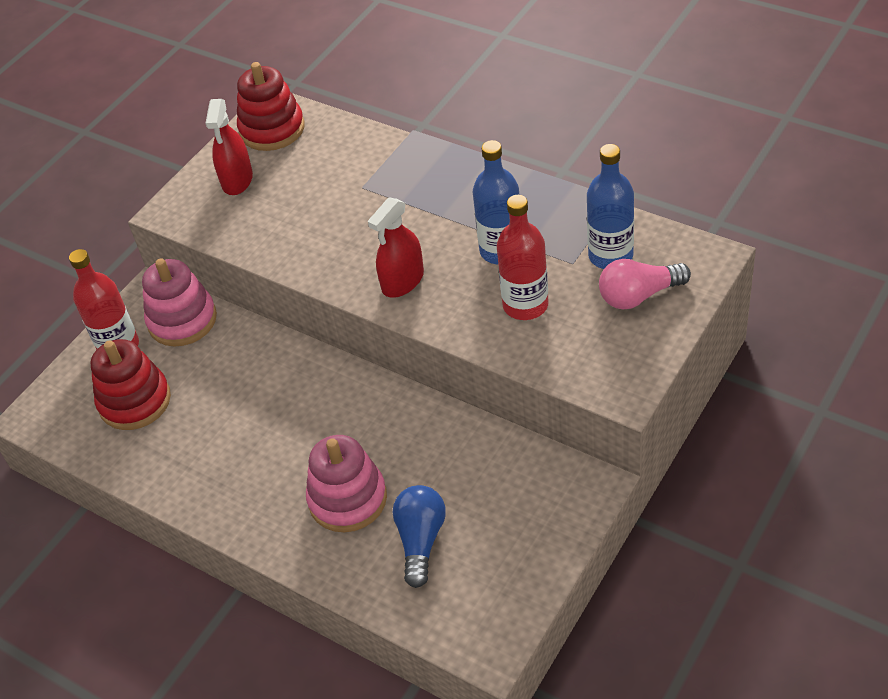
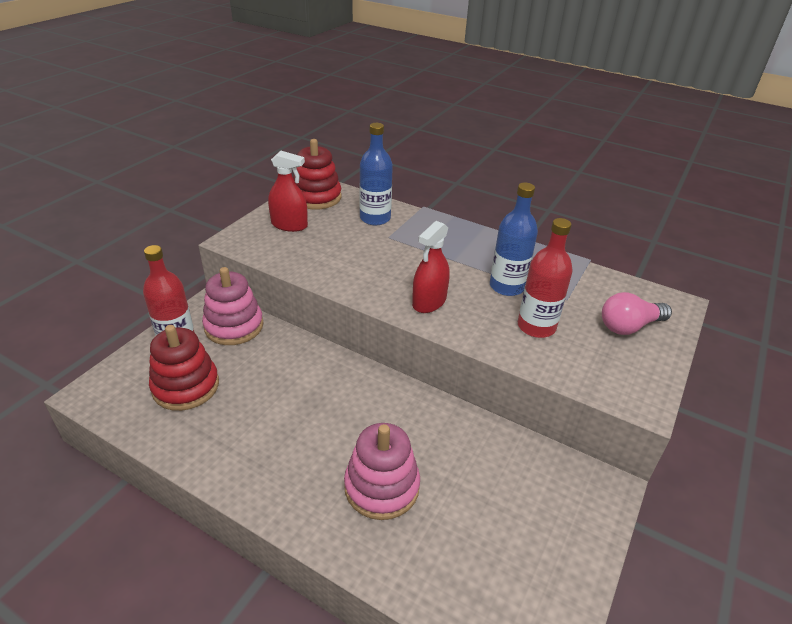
camera: 10 degrees left, 10 degrees down
(237, 180) = (289, 225): red spray bottle -> red spray bottle turned 75 degrees counterclockwise
(421, 540) = (456, 532): blue light bulb -> none
(610, 255) = (596, 296): blue bottle -> blue bottle (375, 218)

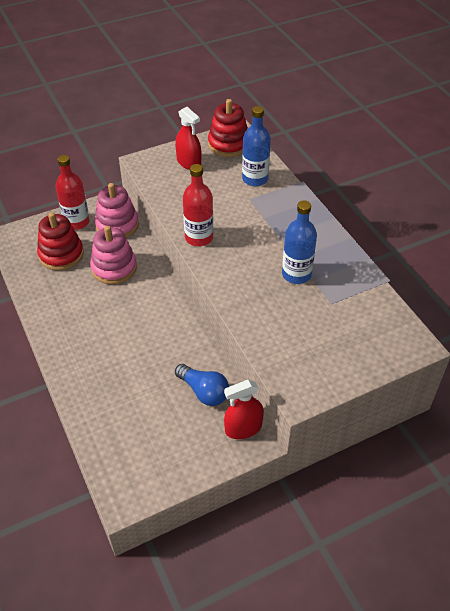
camera: 35 degrees right, 10 degrees up
(381, 487) = (120, 368): pink stacking toy -> pink stacking toy (114, 268)
(429, 302) = (228, 262): red spray bottle -> red spray bottle (243, 428)
(502, 461) = (204, 392): none -> blue light bulb
(536, 326) = (284, 313): red bottle -> red bottle (199, 238)
(629, 326) = (354, 344): pink light bulb -> none

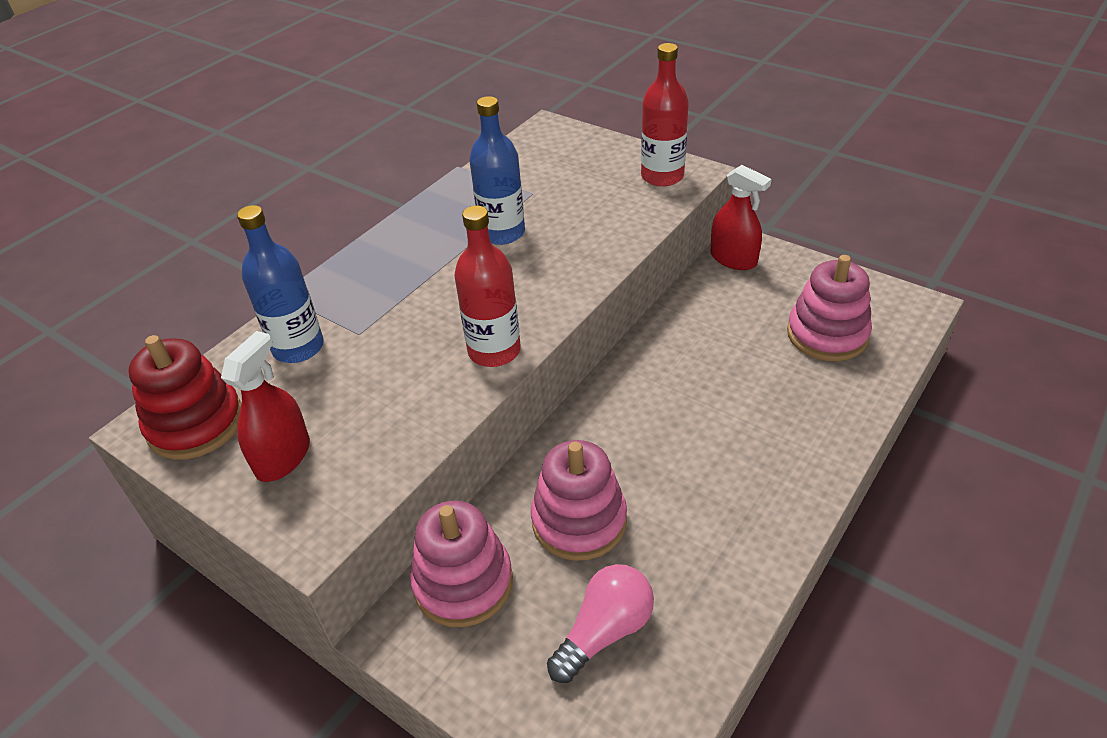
camera: 115 degrees left, 5 degrees down
(61, 254) = (604, 631): red stacking toy -> pink light bulb
(77, 222) = (494, 666): red bottle -> red bottle (662, 176)
(140, 431) = (827, 334): none -> pink stacking toy
(204, 392) = (718, 307): blue light bulb -> none

